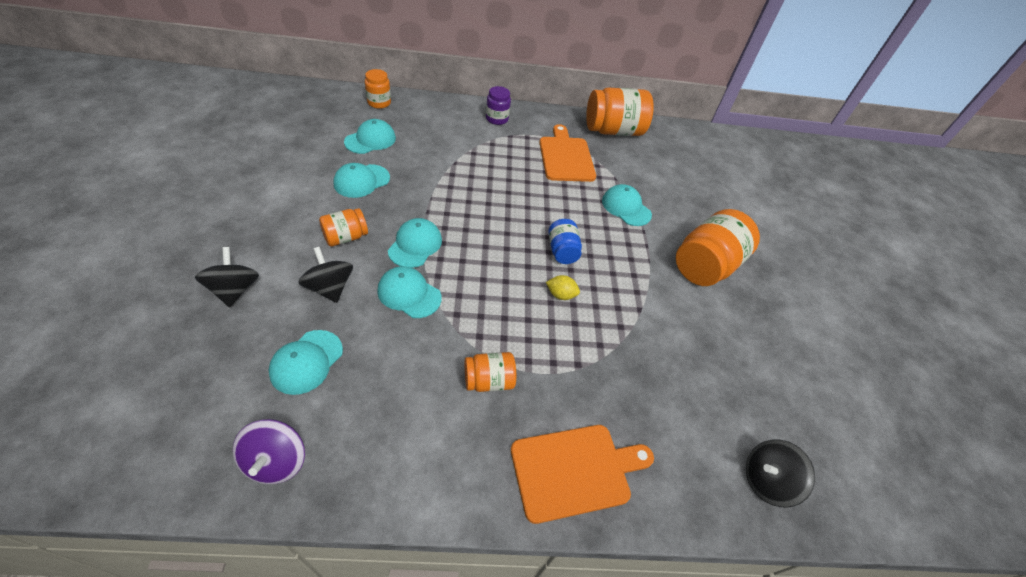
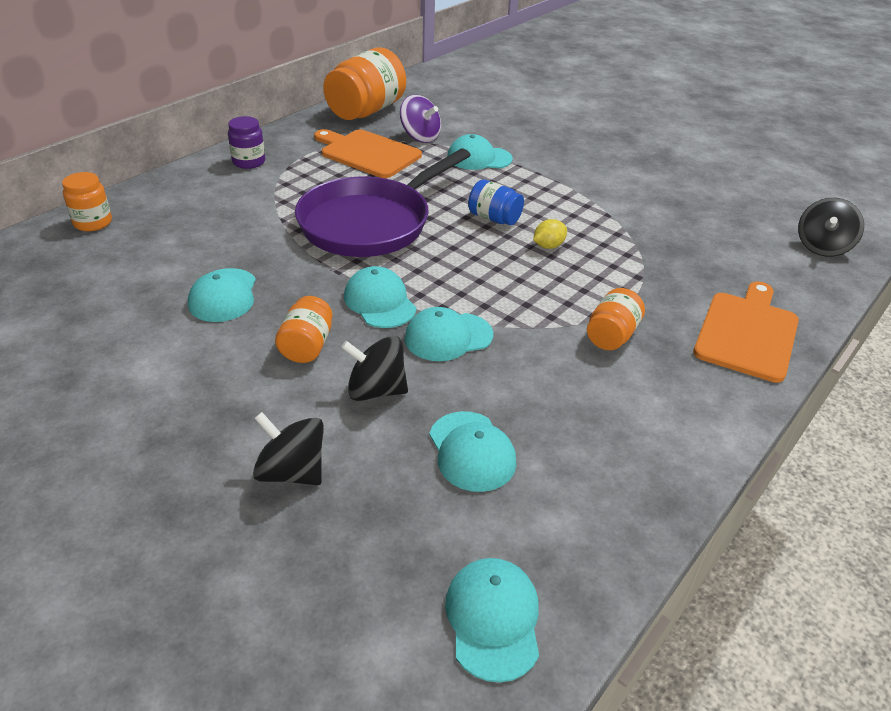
camera: 45 degrees left, 10 degrees down
(276, 461) = (591, 526): purple spinning top -> purple spinning top (420, 137)
(370, 140) = (156, 258): turquoise cap -> turquoise cap (493, 619)
(492, 198) = (371, 223): none -> purple pan
(705, 266) = (593, 158): orange jar -> none

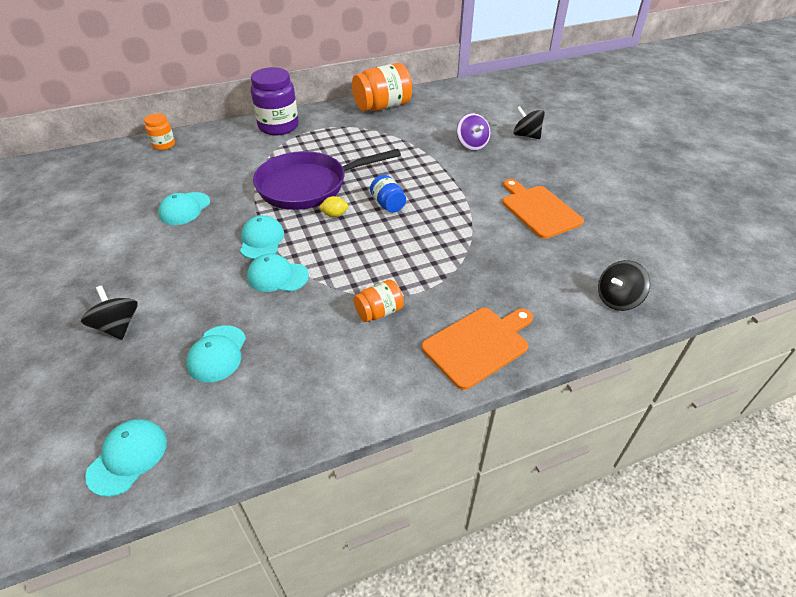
camera: 30 degrees right, 5 degrees up
(249, 162) = (278, 126): purple jar -> purple jar, size x1.88
(307, 346) = (196, 254): orange jar -> none
(368, 153) = (354, 137): orange cutting board -> orange cutting board (539, 210)
(376, 390) = (205, 295): black spinning top -> black spinning top (526, 135)
(420, 137) = (399, 133): purple spinning top -> purple spinning top (472, 145)
(479, 158) = (422, 158): turquoise cap -> none
(548, 246) = (403, 234): yellow lemon -> yellow lemon (334, 215)

